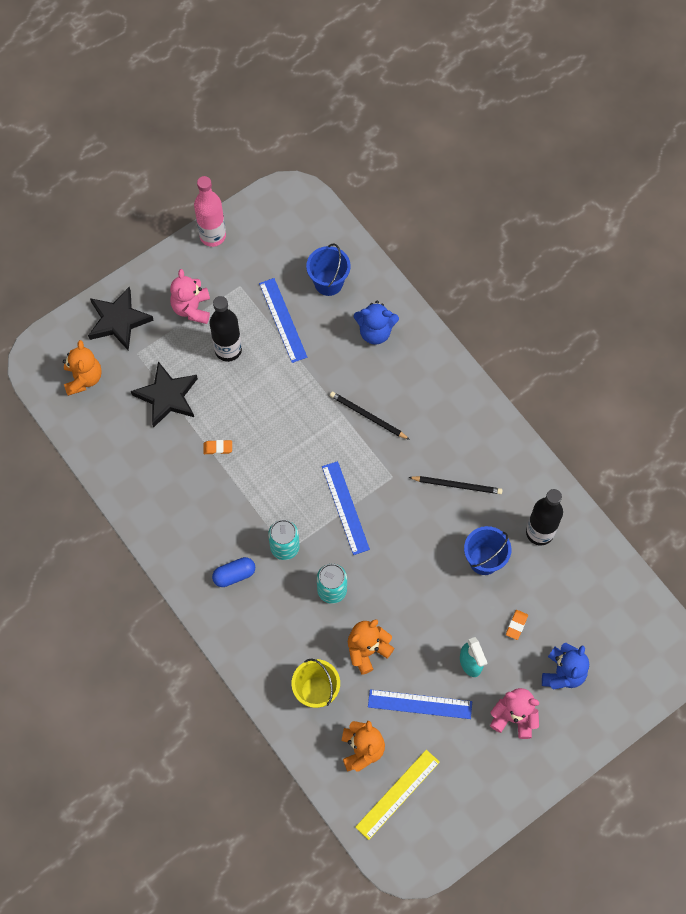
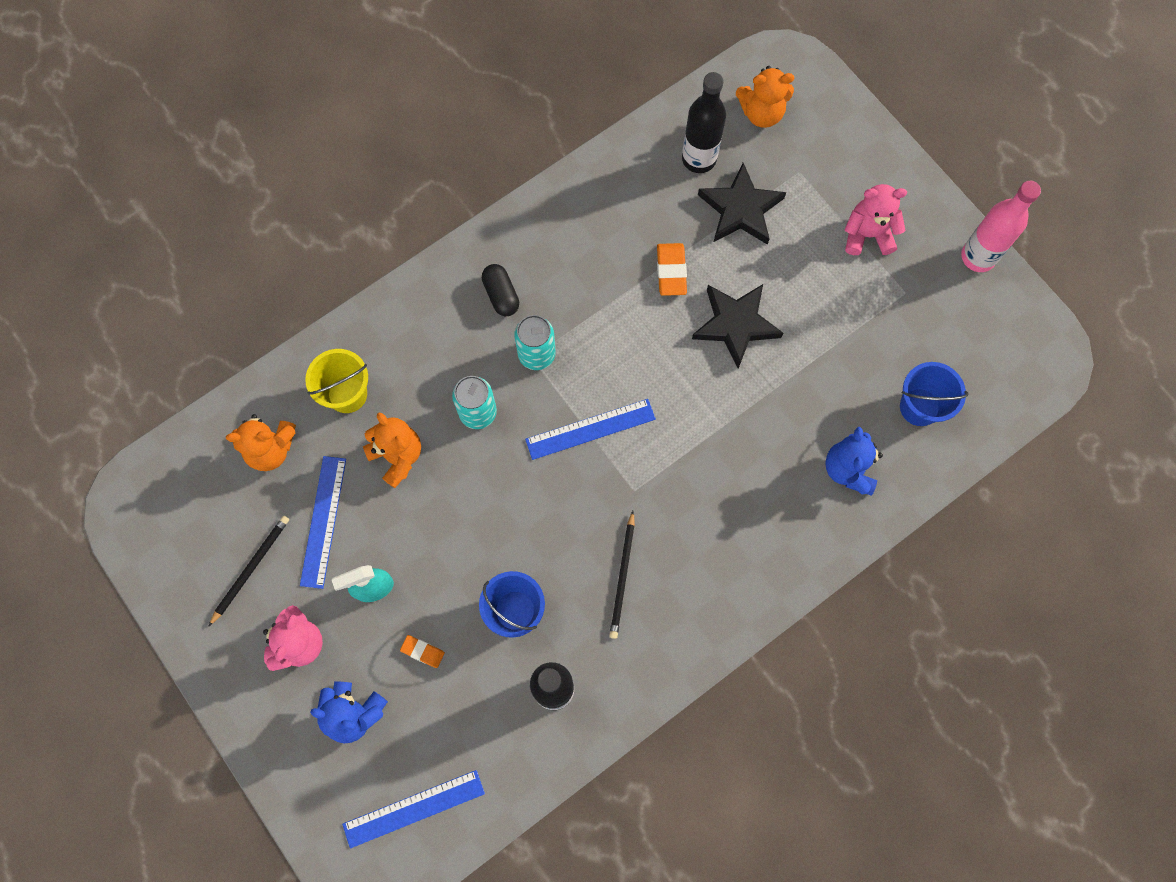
camera: 90 degrees right, 5 degrees up
(118, 321) = (844, 148): black star -> black star (735, 325)
(218, 448) = (671, 271): orange eraser -> orange eraser, size x1.61
(228, 350) = (810, 280): black bottle -> black bottle (699, 159)
(234, 575) = (501, 295): blue capsule -> black capsule
(282, 320) = (858, 348): blue ruler -> blue ruler (414, 808)
(367, 416) = (721, 458): black pencil -> black pencil (251, 569)
(397, 794) = (211, 492): yellow ruler -> none

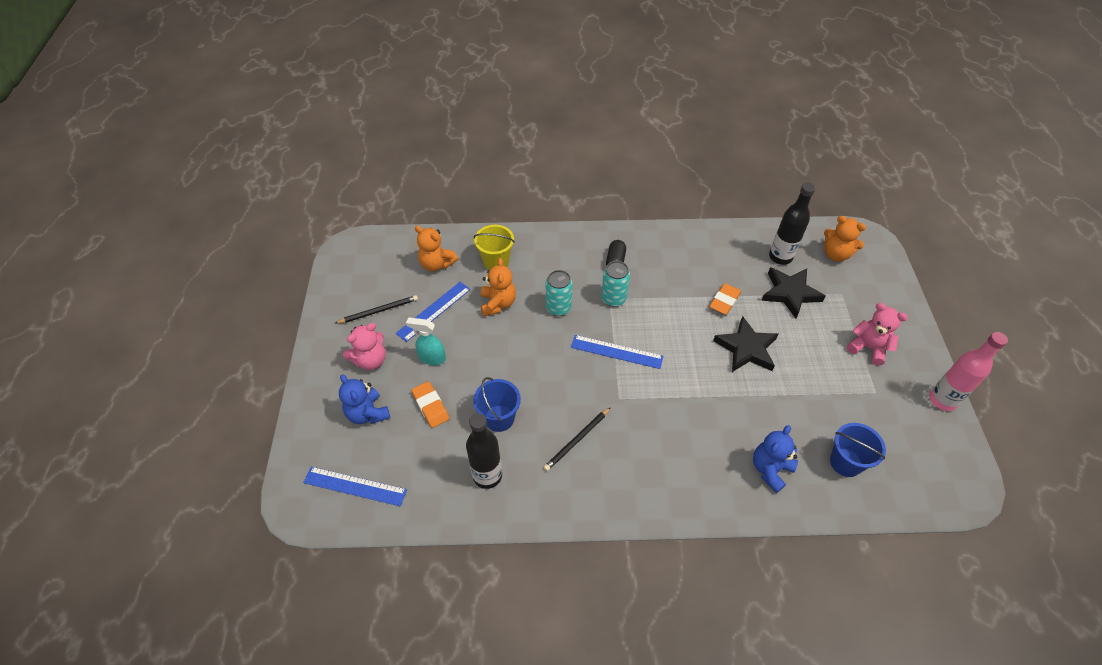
camera: 35 degrees right, 20 degrees down
(422, 651) = (430, 406): orange eraser -> orange eraser, size x1.61

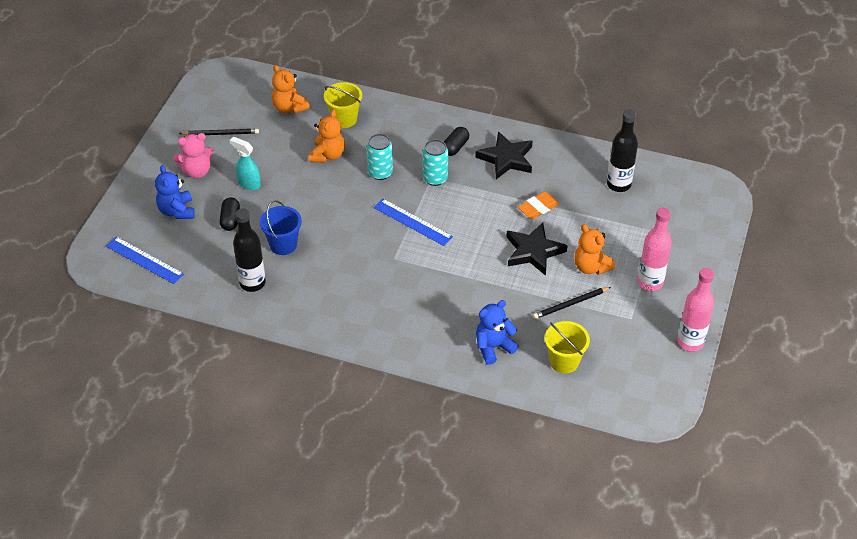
camera: 20 degrees right, 5 degrees down
(430, 406) = (230, 220): orange eraser -> black capsule
(434, 311) = (268, 146): blue ruler -> none
(577, 440) = (340, 279): black pencil -> black pencil (570, 304)
(790, 293) = (606, 218): black star -> black star (506, 158)
(836, 254) = (676, 196): orange teddy bear -> orange teddy bear (591, 267)
(845, 462) = (564, 361): blue bucket -> yellow bucket
(868, 347) = (650, 282): pink teddy bear -> pink bottle

